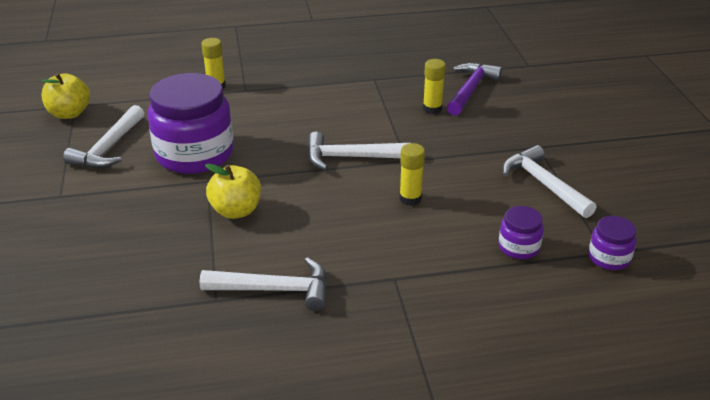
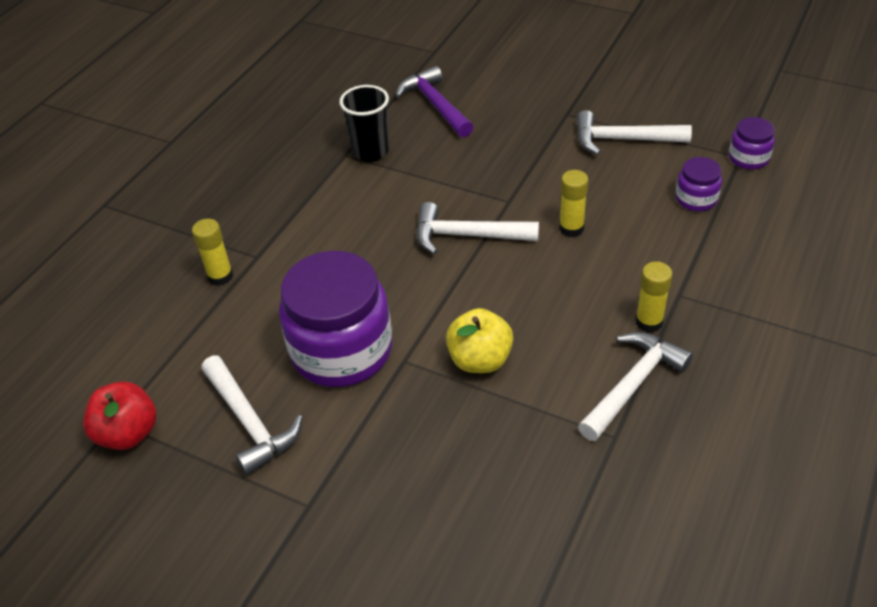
camera: 50 degrees left, 10 degrees up
(69, 113) = (128, 433): yellow apple -> red apple
(351, 157) = (467, 236): white hammer -> white hammer turned 60 degrees clockwise
(389, 86) = (371, 152): none -> black cup
(432, 109) = (441, 144): yellow glue stick -> yellow glue stick (649, 322)

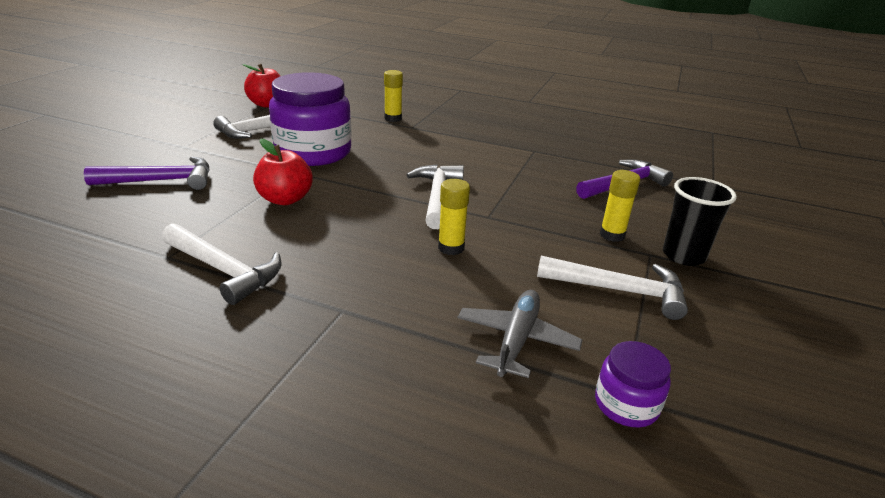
camera: 80 degrees right, 15 degrees down
(371, 152) = (541, 159): black cup -> black cup (683, 256)
(431, 497) = (161, 181): none -> purple hammer
(480, 360) = (285, 199): yellow apple -> red apple
(623, 140) = (618, 290): white hammer -> white hammer turned 105 degrees clockwise
(649, 322) = (305, 286): yellow glue stick -> yellow glue stick (612, 235)
(696, 199) = (516, 340): purple jar -> grey plane

